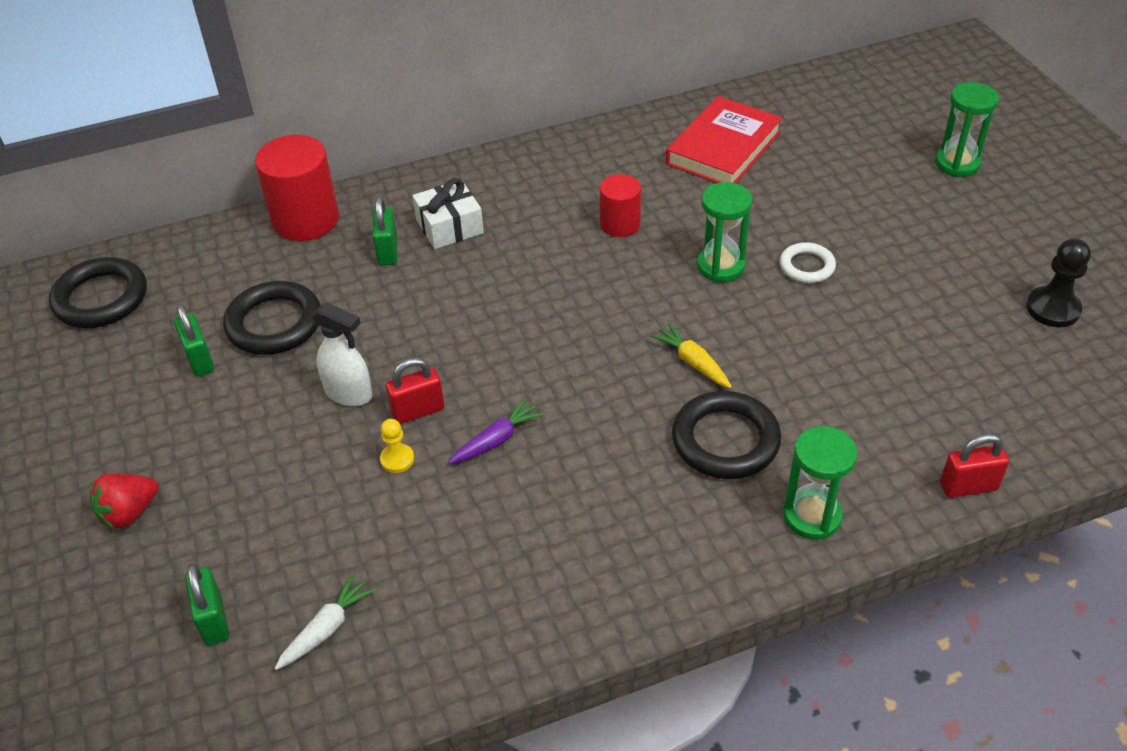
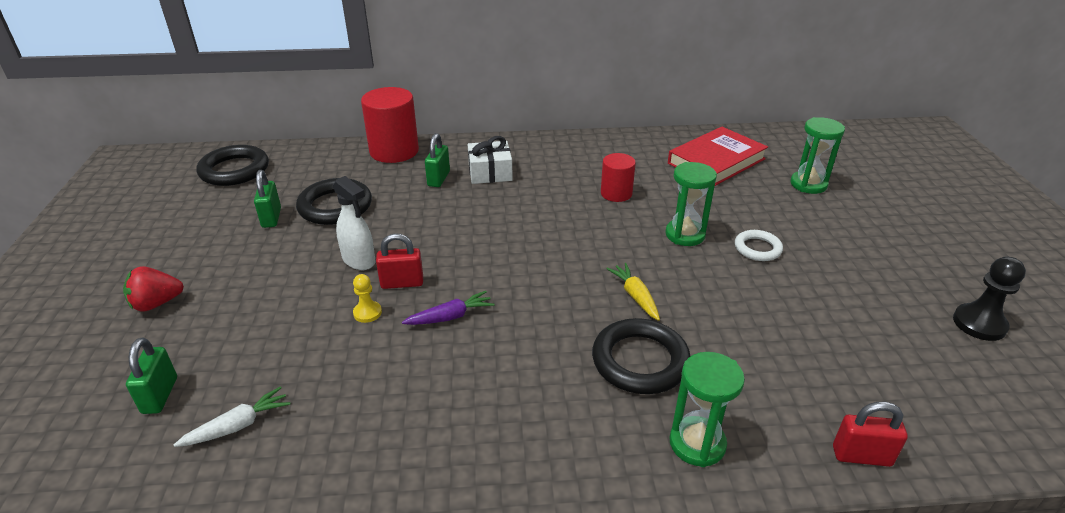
camera: 15 degrees right, 10 degrees down
(957, 163) = (909, 203): green hourglass -> green hourglass (808, 184)

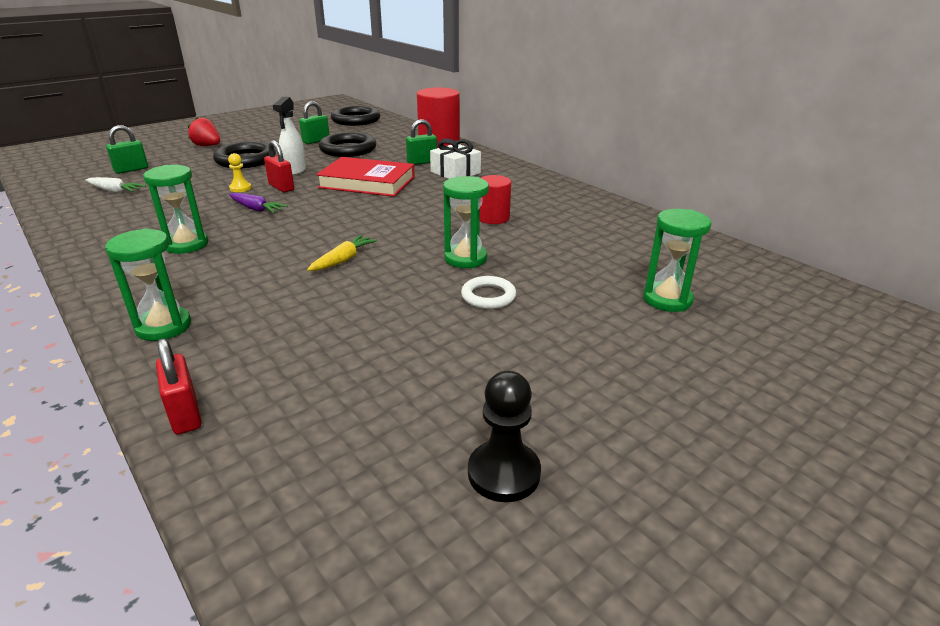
camera: 55 degrees right, 5 degrees down
(504, 391) = (186, 245): none -> green hourglass
(640, 361) = (255, 281): black ring -> black ring (246, 160)
(716, 161) = (628, 244): red book -> red book (367, 182)

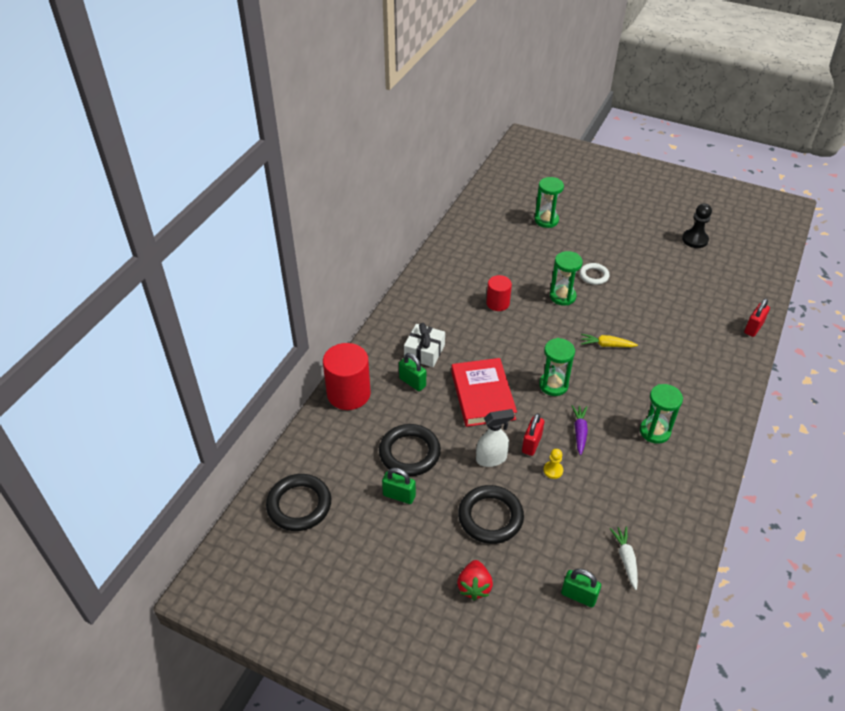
camera: 115 degrees left, 15 degrees up
(163, 327) = (723, 376): green hourglass -> green hourglass (553, 385)

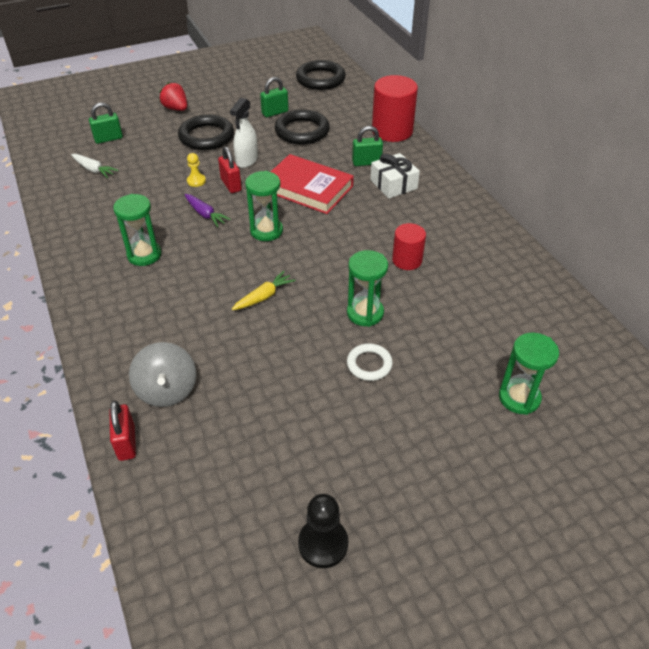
camera: 130 degrees right, 0 degrees up
(712, 337) = (167, 390): none -> grey spinning top

